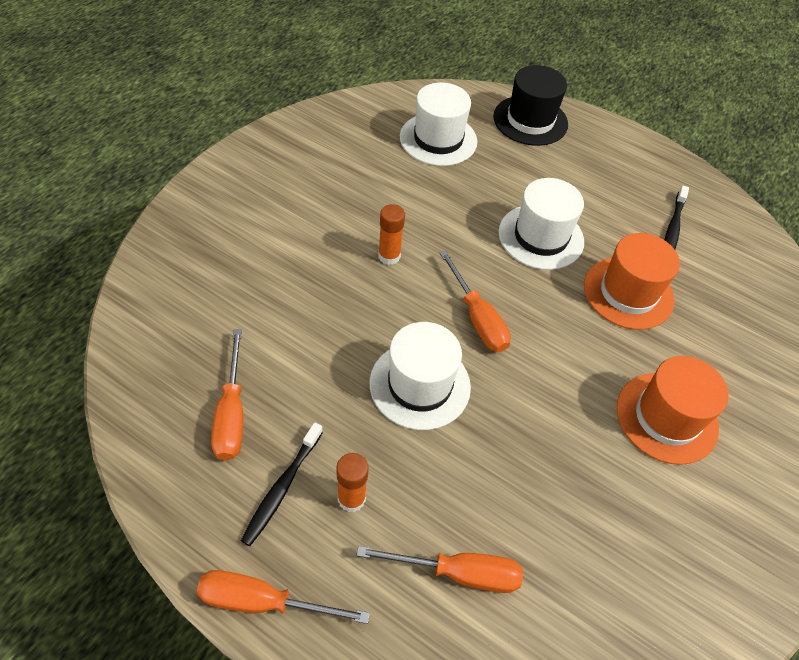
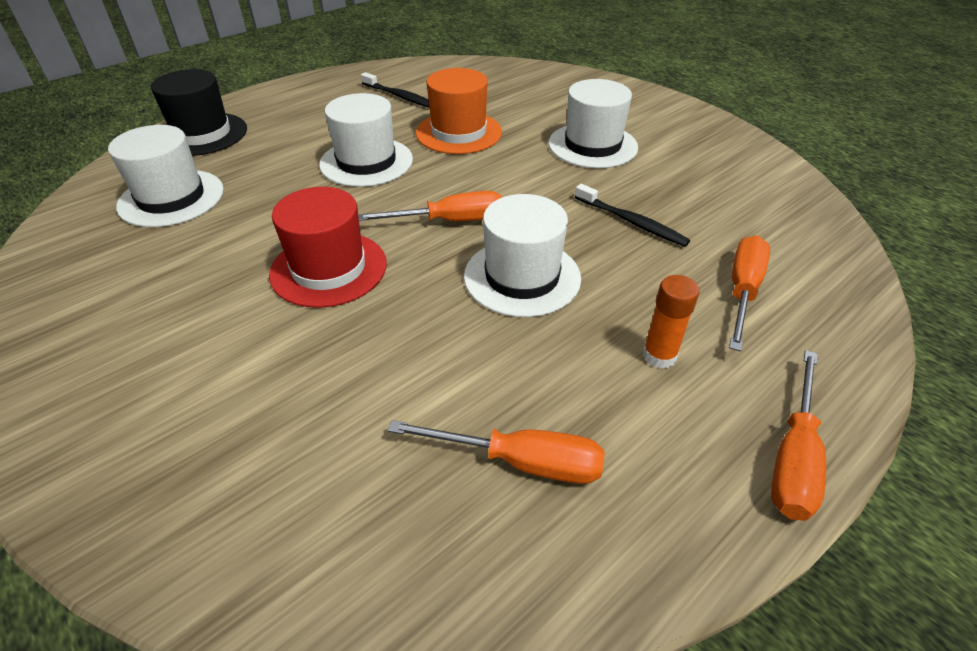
camera: 70 degrees left, 10 degrees down
(282, 487) = (640, 418): black toothbrush -> black toothbrush (631, 222)
(389, 256) = (329, 268): orange glue stick -> red hat
(666, 417) = (592, 145): orange hat -> white hat

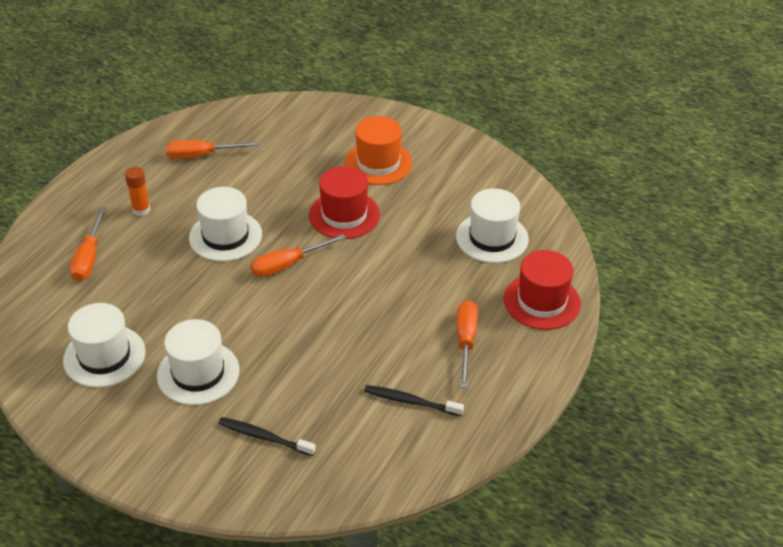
camera: 160 degrees right, 0 degrees up
(202, 134) = (541, 301): black hat -> red hat
(366, 162) = (381, 304): white hat -> white hat (104, 356)
(459, 132) = (324, 360): orange hat -> orange hat (378, 163)
(631, 222) = (159, 294): black toothbrush -> black toothbrush (264, 437)
(793, 457) = (82, 181): orange screwdriver -> orange screwdriver (465, 341)

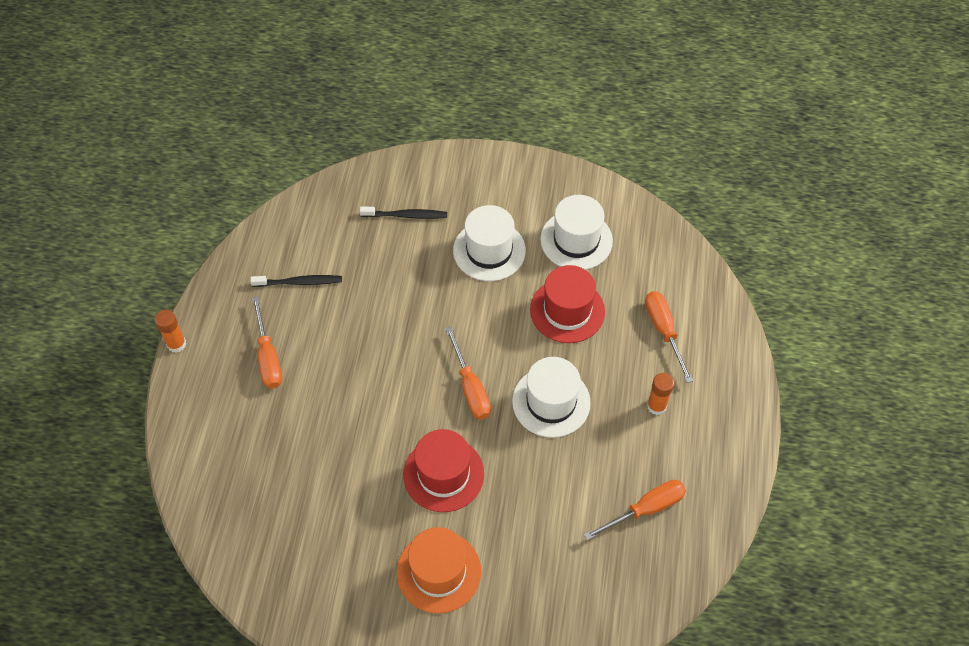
camera: 160 degrees right, 15 degrees up
(288, 265) = (470, 387): orange screwdriver -> orange screwdriver turned 120 degrees clockwise
(492, 238) = (273, 497): white hat -> none
(541, 301) = (204, 428): red hat -> red hat (567, 310)
(556, 379) = (176, 344): none -> orange glue stick

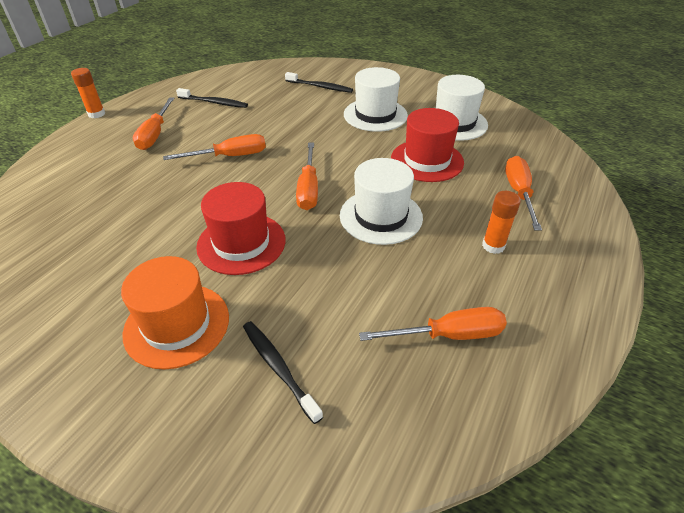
camera: 20 degrees right, 15 degrees down
(369, 366) = (230, 156): none -> orange screwdriver
(535, 580) = (279, 368): none -> black toothbrush

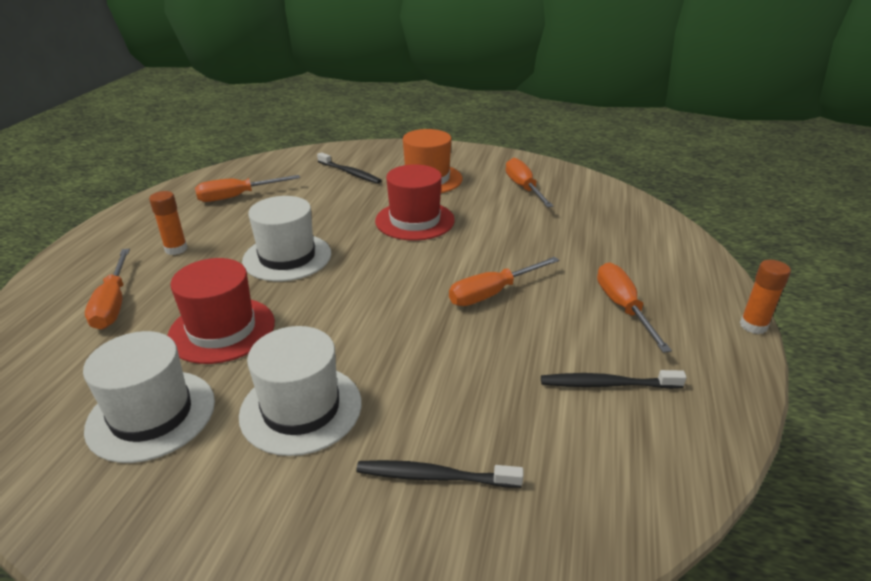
camera: 165 degrees right, 10 degrees down
(308, 189) = (373, 271): orange screwdriver -> orange screwdriver (523, 188)

